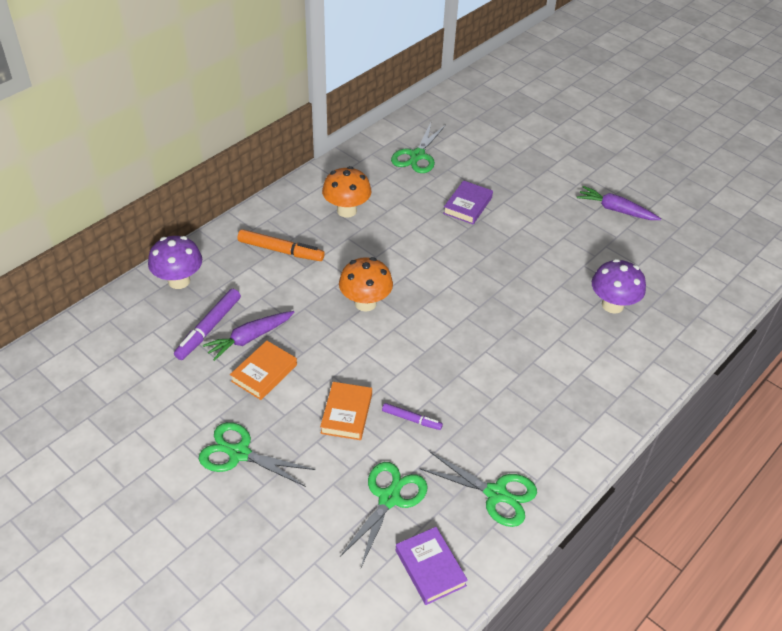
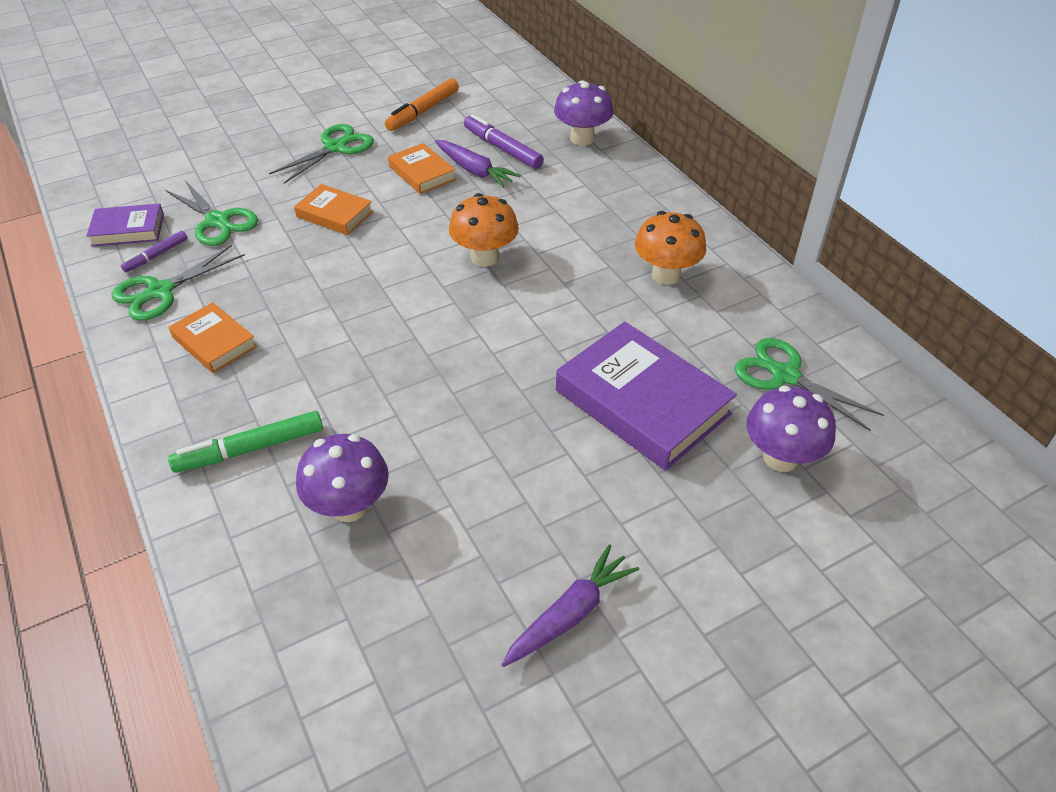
camera: 110 degrees right, 0 degrees up
(249, 338) = (474, 171): purple carrot -> purple carrot turned 150 degrees clockwise
(281, 250) = (605, 210): orange marker -> orange marker (423, 111)
(411, 419) = (295, 255): purple marker -> purple marker (156, 256)
(467, 205) = (642, 402): purple book -> purple book, size x1.86
(479, 154) = (780, 458): none -> purple mushroom
(529, 428) = (214, 342): none -> orange book
(604, 365) = (250, 449): none -> green marker

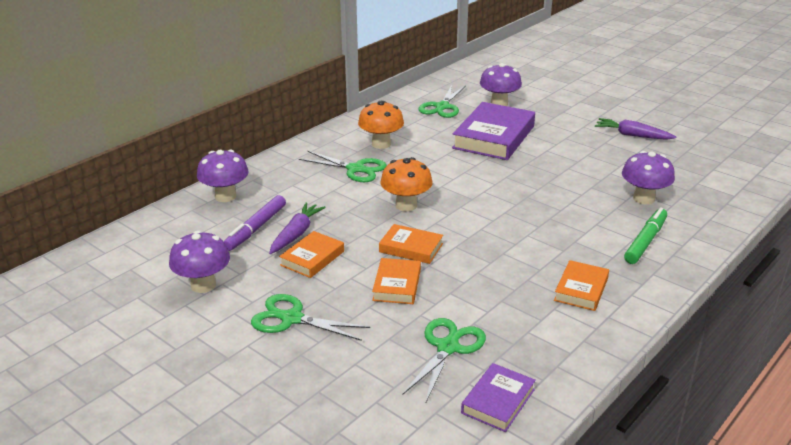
camera: 110 degrees left, 15 degrees down
(128, 230) = (498, 401): purple book -> purple book turned 60 degrees clockwise
(156, 256) = (518, 364): purple marker -> none
(160, 291) = (556, 340): green scissors -> green scissors (356, 169)
(250, 449) = (645, 241): green marker -> green marker turned 105 degrees counterclockwise
(392, 239) = (411, 248): none -> orange book
(423, 111) = (203, 285): orange marker -> purple mushroom

